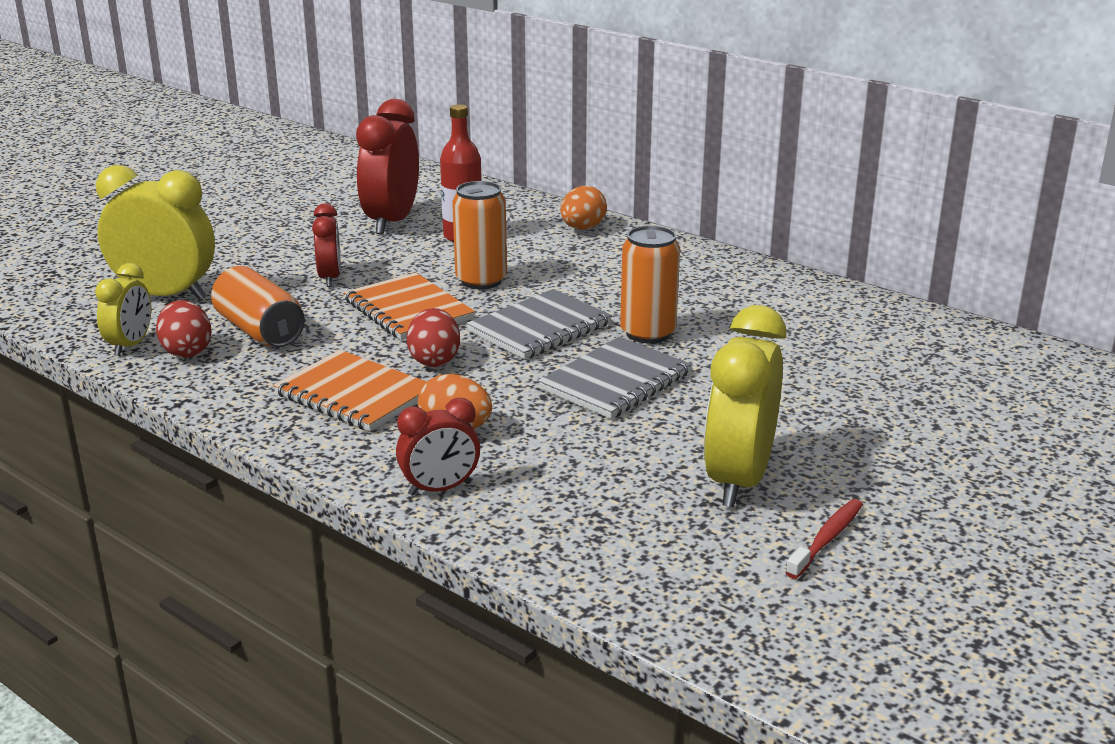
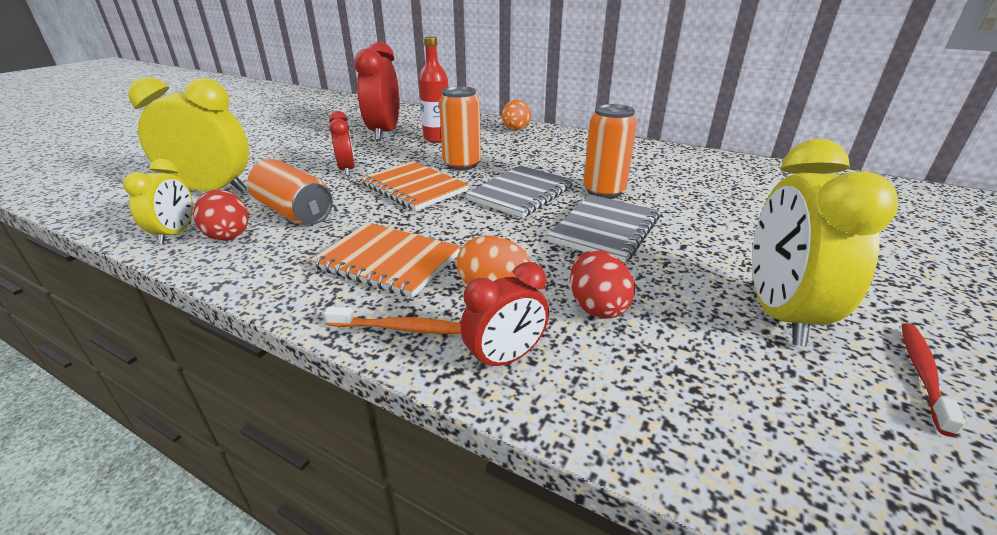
camera: 10 degrees left, 5 degrees up
(350, 456) = (399, 328): none -> orange toothbrush
(434, 360) = (449, 225): red egg -> red egg (597, 307)

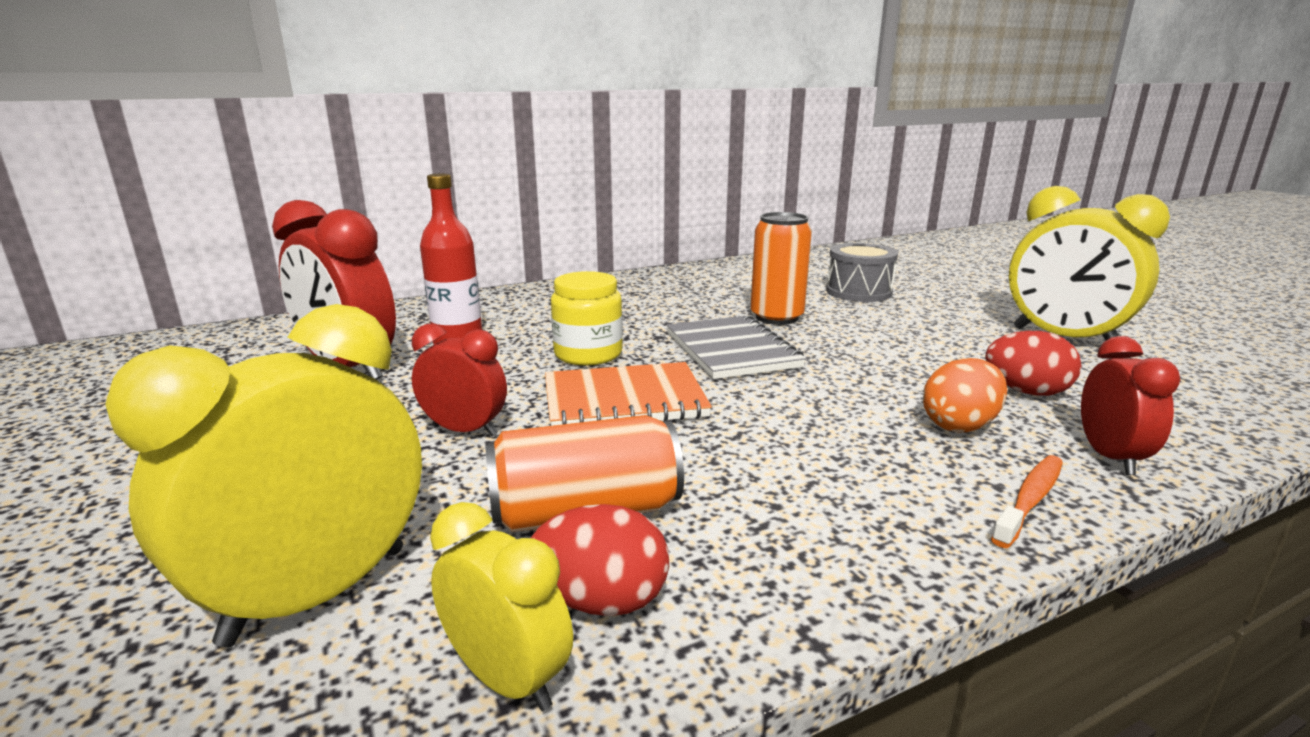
camera: 55 degrees left, 10 degrees down
(388, 261) = (847, 470): orange notebook -> none
(462, 164) = (588, 354): orange can -> yellow jar
(515, 130) = (522, 299): orange egg -> none
(605, 230) = (869, 343): grey notebook -> none
(721, 204) = (858, 292): none -> grey drum
(922, 374) = (1154, 332): red toothbrush -> none

